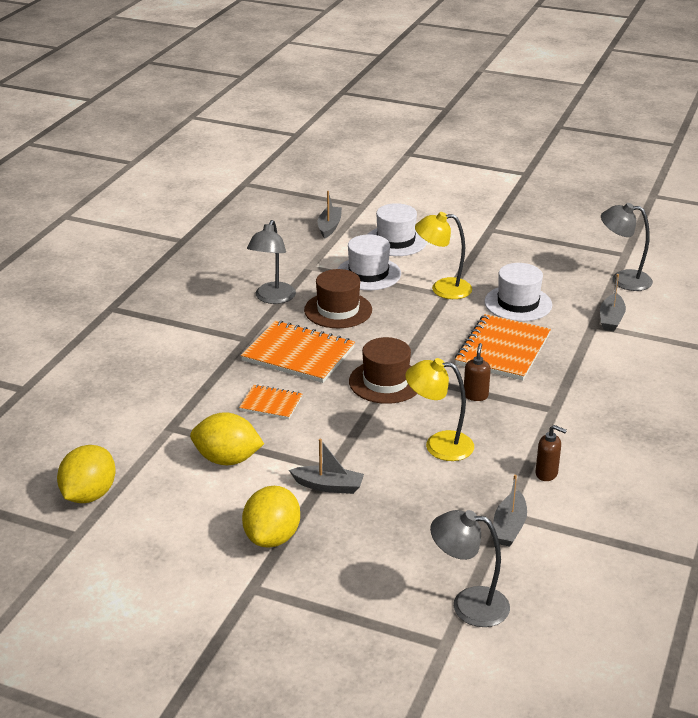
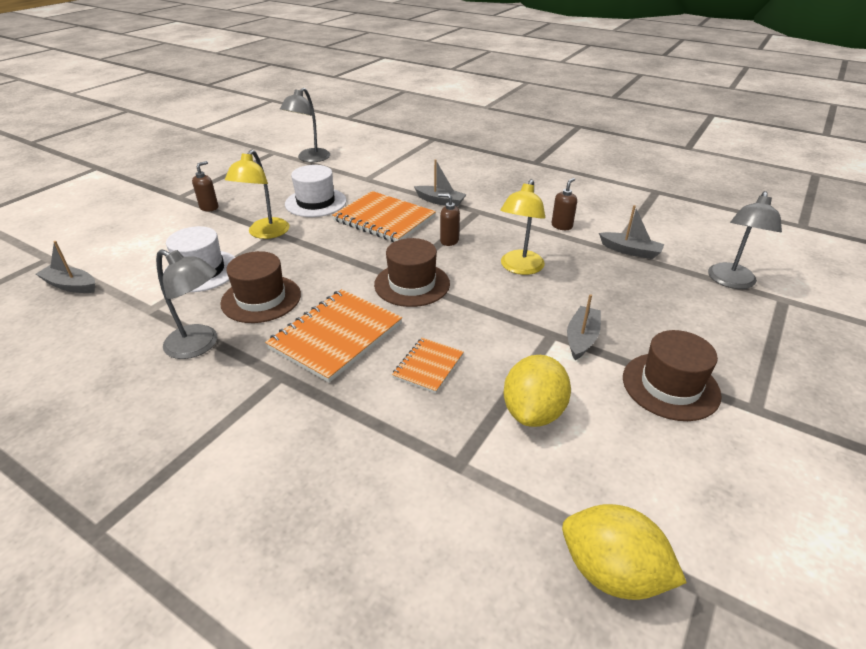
camera: 80 degrees left, 5 degrees up
(272, 537) = (670, 386): yellow lemon -> brown hat
(396, 241) = (149, 247): white hat -> none
(477, 249) = (209, 207): none -> brown soap dispenser
(611, 319) = (362, 171): grey boat -> grey boat (440, 201)

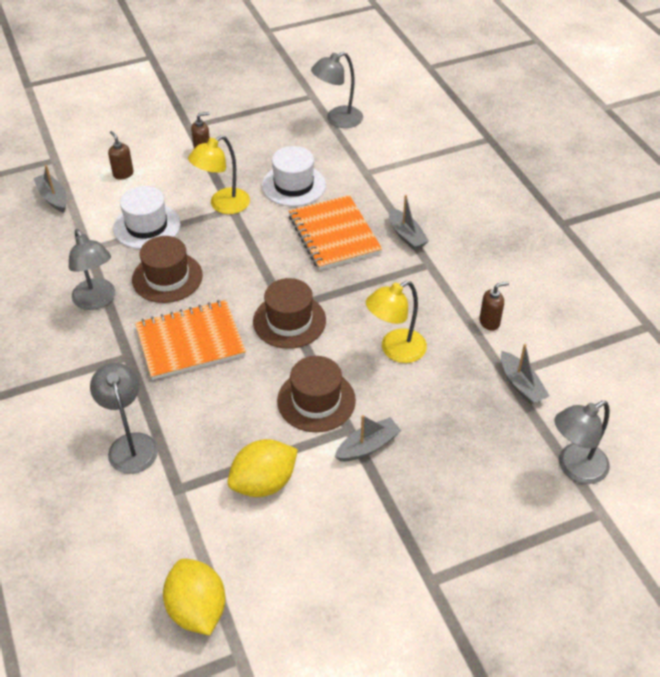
camera: 35 degrees right, 10 degrees up
(363, 451) = (130, 444): none -> grey lamp
(428, 366) = (229, 404): orange notebook -> none
(449, 241) = (366, 288): brown soap dispenser -> brown soap dispenser (123, 174)
(670, 386) = (387, 524): brown hat -> brown hat (316, 400)

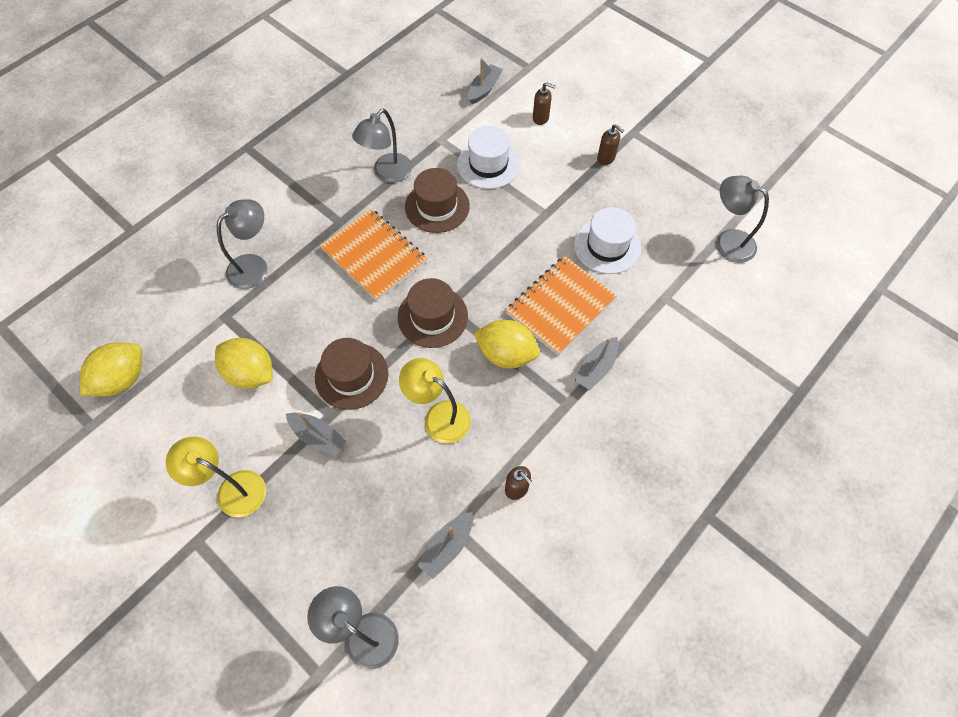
camera: 65 degrees right, 15 degrees up
(123, 174) = (541, 118): brown soap dispenser -> brown soap dispenser turned 75 degrees clockwise
(223, 205) = (546, 205): yellow lamp -> yellow lamp (232, 489)
(360, 285) = (506, 354): none -> yellow lemon

